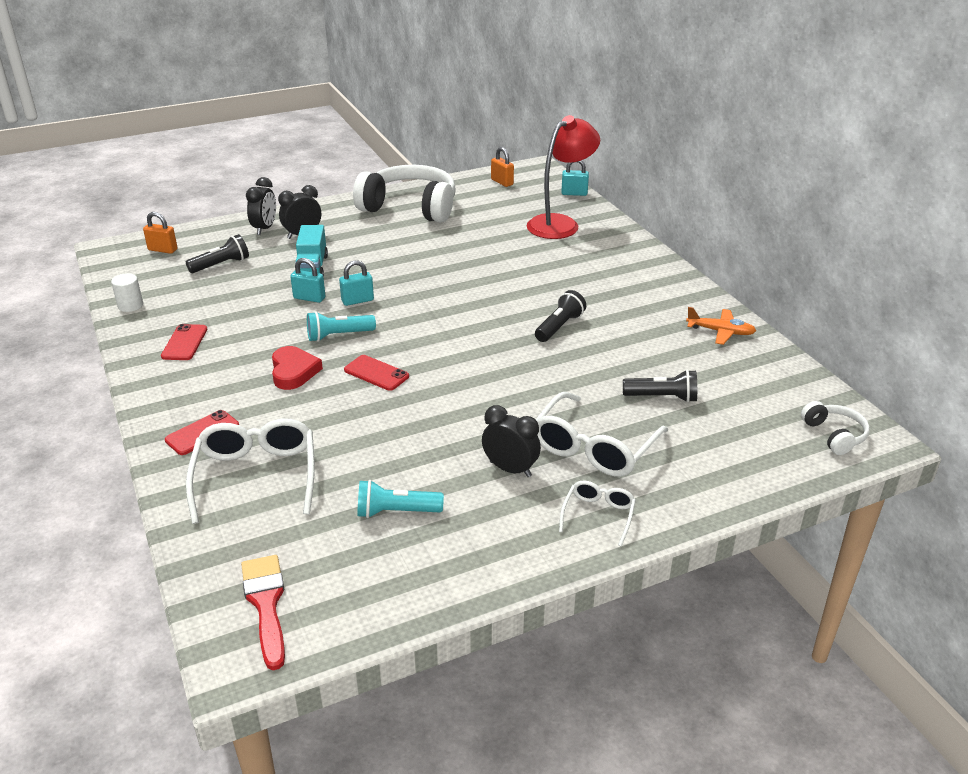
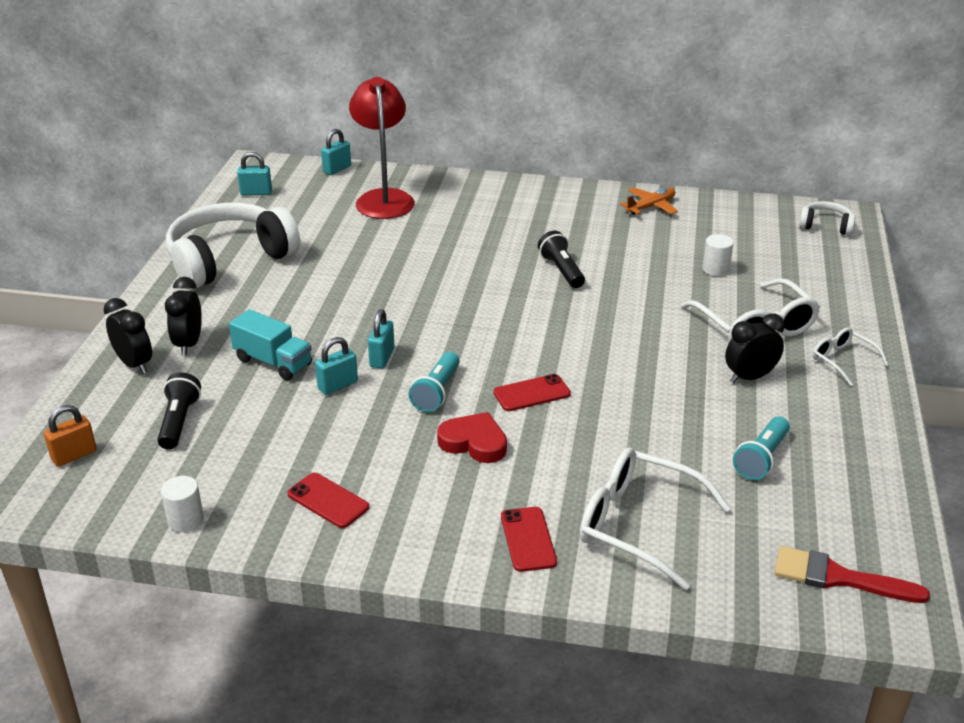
camera: 55 degrees left, 0 degrees up
(502, 182) = (256, 193): orange padlock -> turquoise padlock
(662, 397) = (715, 269): black flashlight -> white cylinder

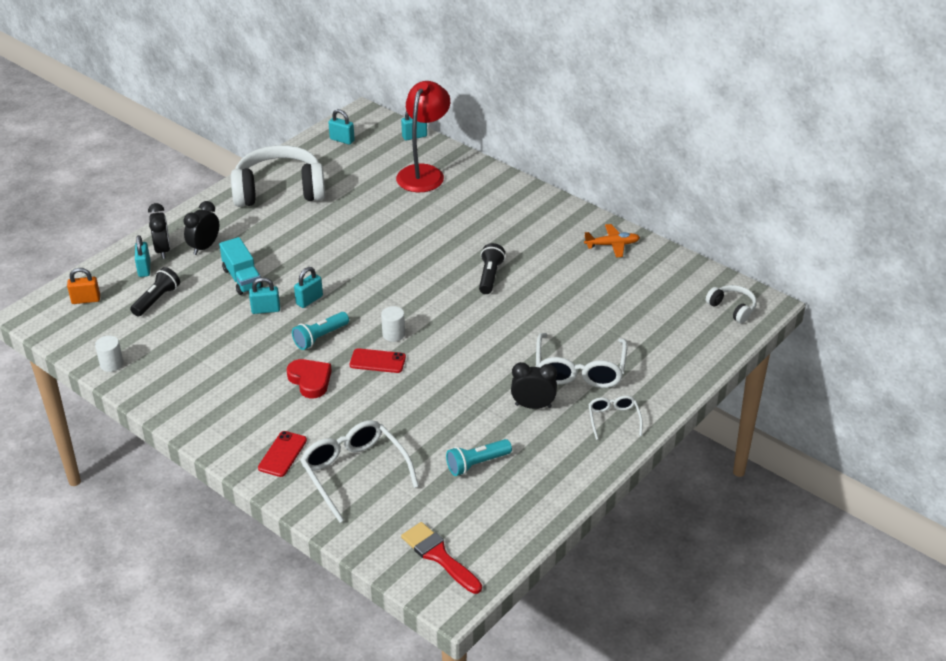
camera: 30 degrees right, 5 degrees up
(127, 392) = (144, 269): none -> turquoise padlock
(328, 500) = (195, 384): red phone -> none
(715, 269) = (603, 315): white cylinder -> white cylinder (393, 334)

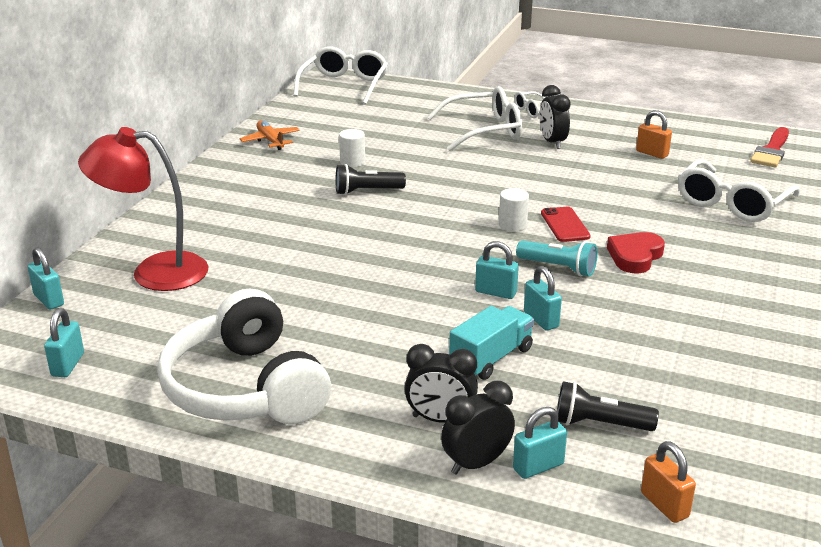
camera: 110 degrees left, 10 degrees down
(111, 364) = (765, 416): white cylinder -> white cylinder (352, 162)
(282, 454) = (756, 245): red phone -> none
(477, 464) = (652, 153): turquoise flashlight -> orange padlock
(732, 308) = (344, 85): white headphones -> white glasses

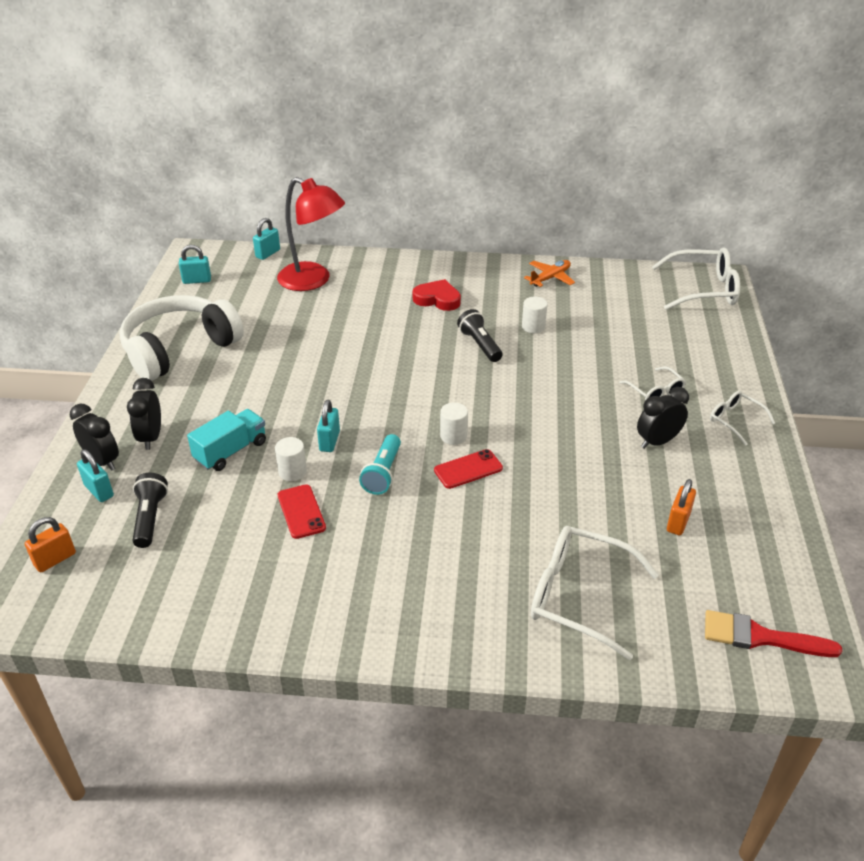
camera: 75 degrees right, 10 degrees up
(154, 272) = (313, 281): red lamp -> red lamp turned 135 degrees clockwise
(484, 131) = (655, 391): white glasses -> white glasses, size x0.54
(491, 358) = (231, 451): turquoise truck -> turquoise truck turned 75 degrees counterclockwise
(541, 320) = (292, 472): turquoise padlock -> white cylinder
(607, 320) = (301, 511): none -> red phone
(635, 256) = (422, 522): red heart -> red heart (437, 299)

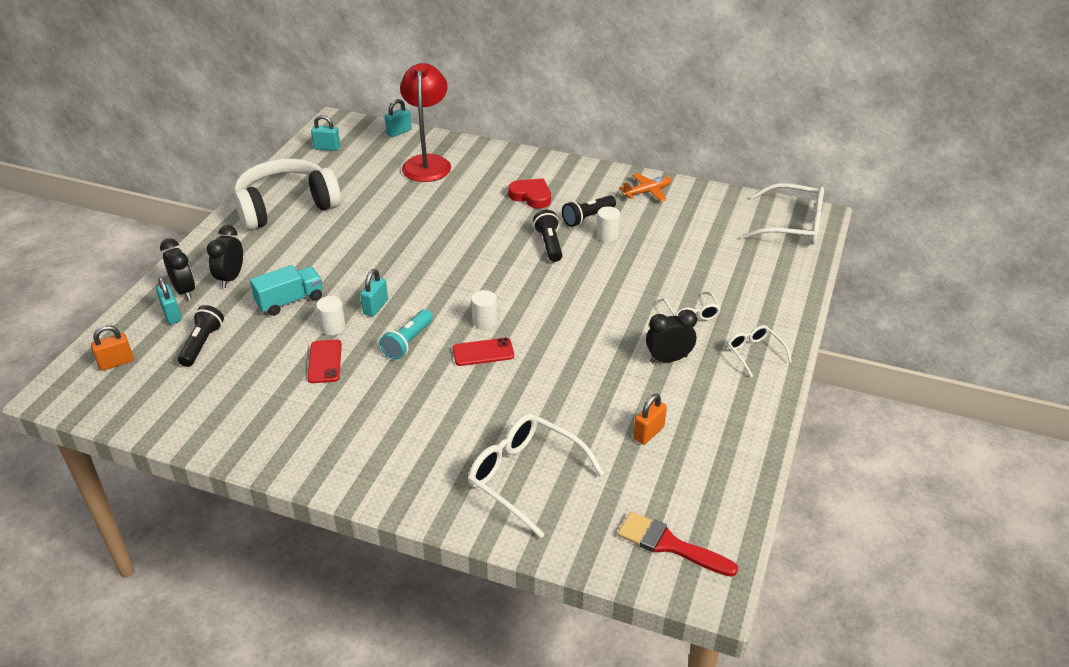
camera: 15 degrees right, 0 degrees up
(313, 281) = (427, 163): red lamp -> red lamp turned 135 degrees counterclockwise
(505, 312) = (587, 218): none -> black flashlight

